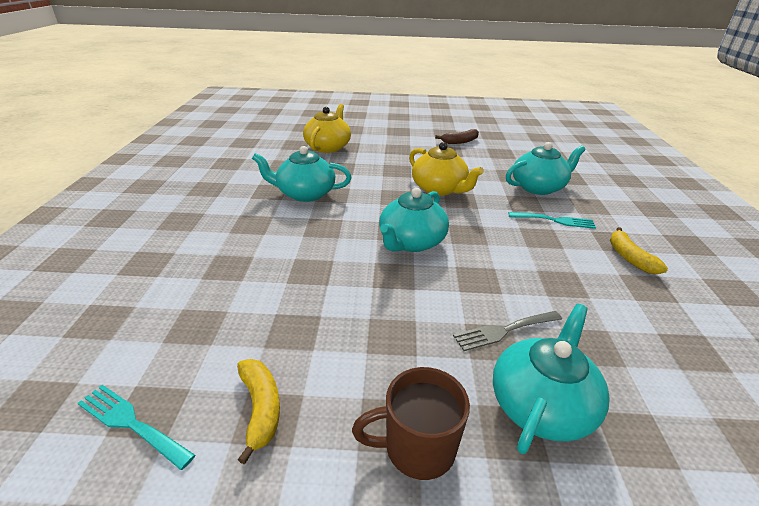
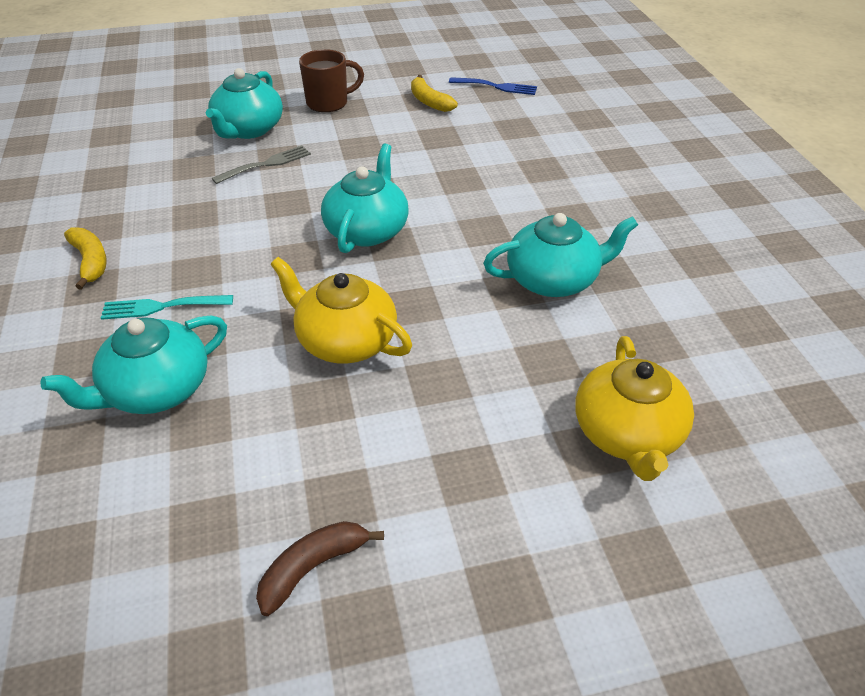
camera: 165 degrees right, 10 degrees up
(131, 423) = (497, 87): turquoise fork -> blue fork

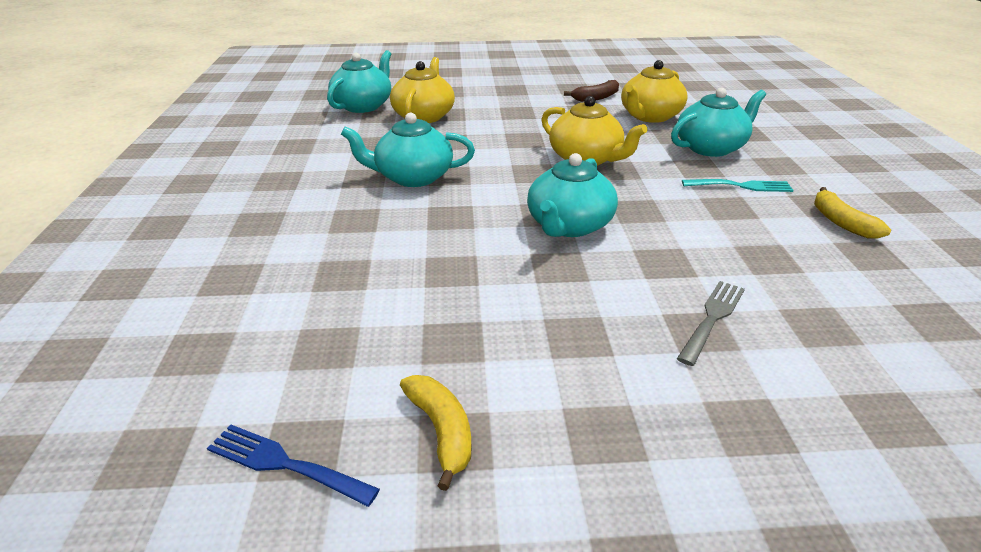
camera: 170 degrees left, 10 degrees down
(219, 487) = (650, 116): none -> yellow teapot
(248, 129) = (776, 394): turquoise teapot -> turquoise teapot (363, 106)
(266, 164) = (712, 318): grey fork -> grey fork turned 150 degrees clockwise
(329, 103) = (644, 454): brown mug -> none

